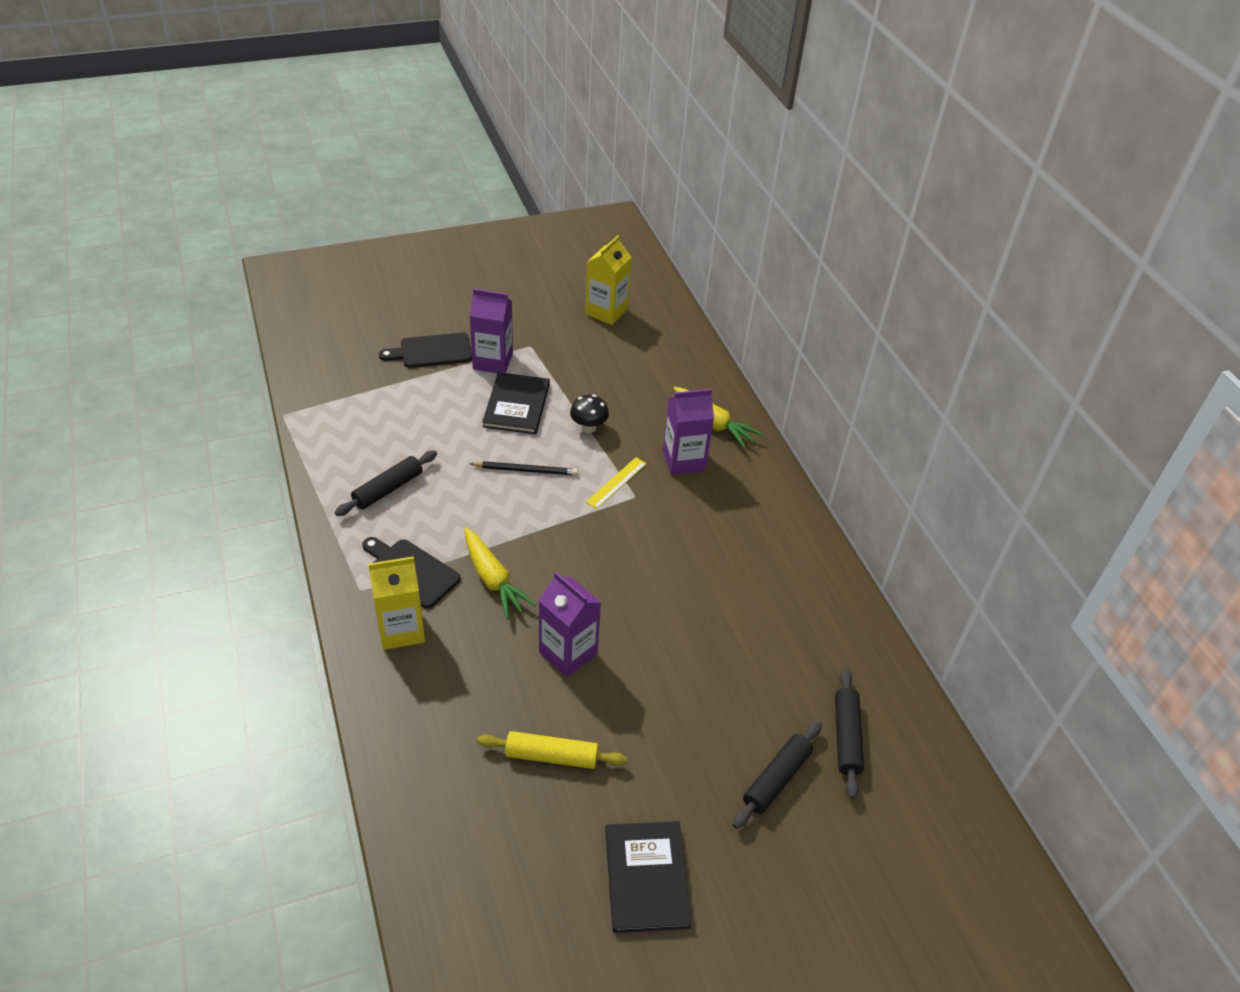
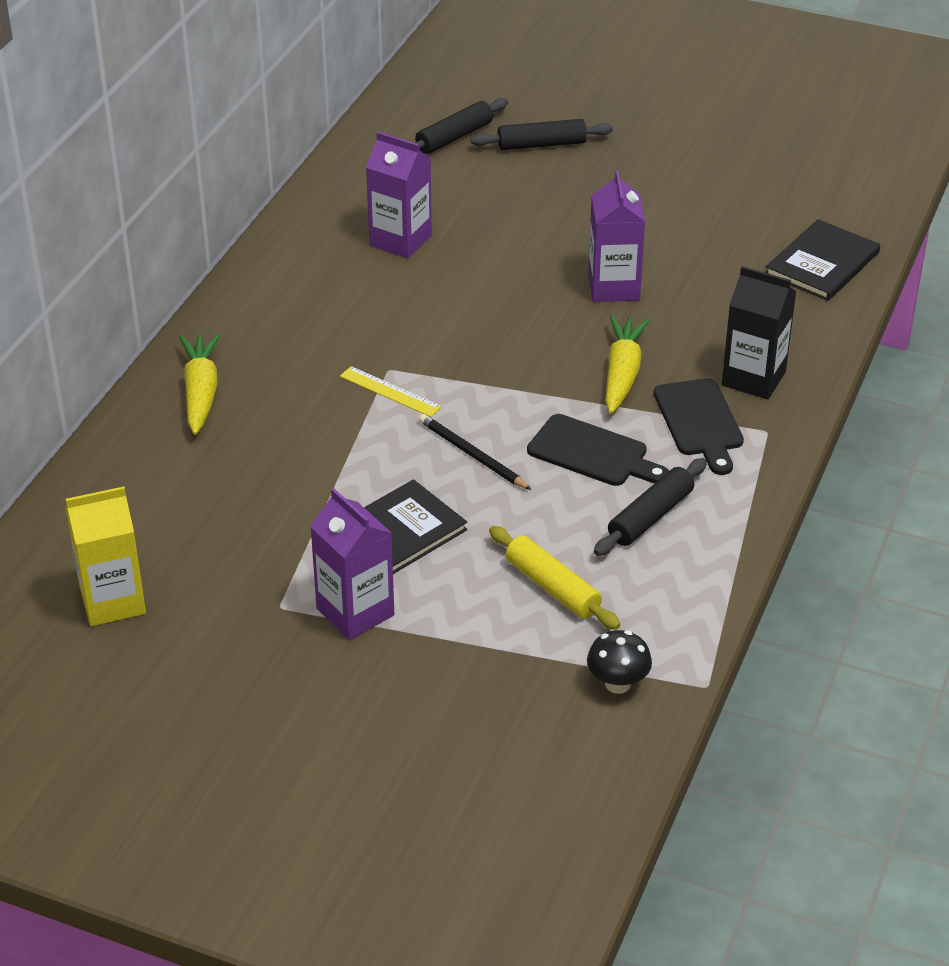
camera: 135 degrees left, 5 degrees down
(388, 489) = (650, 517): black rolling pin -> black rolling pin turned 45 degrees counterclockwise
(401, 629) = (753, 378): yellow carton -> black carton
(432, 351) = (419, 675): black cutting board -> black cutting board (592, 453)
(552, 756) = (703, 235): yellow rolling pin -> yellow rolling pin (552, 587)
(588, 427) = (343, 463): black mushroom -> black mushroom (617, 684)
(616, 482) = (390, 391): yellow ruler -> yellow ruler turned 45 degrees clockwise
(646, 877) = (702, 149): black book -> black book (822, 263)
(683, 460) = (289, 374): purple carton -> purple carton (400, 240)

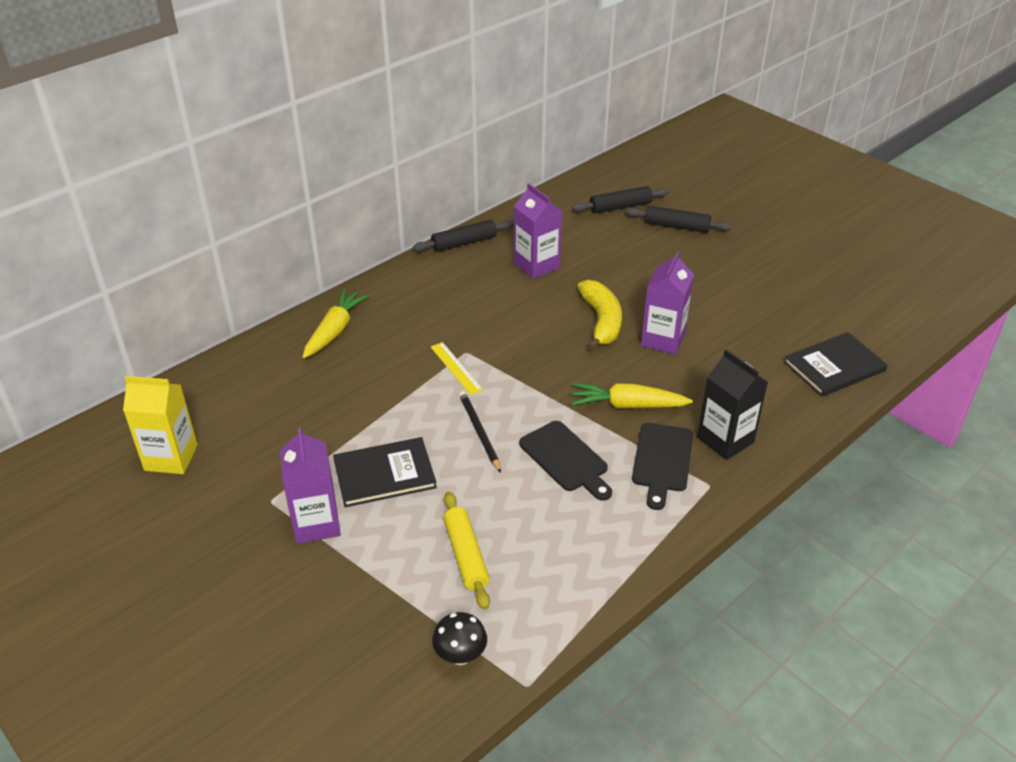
camera: 25 degrees right, 0 degrees up
(527, 286) = (601, 321): none -> yellow banana
(622, 373) = (627, 405): yellow carrot -> yellow carrot turned 120 degrees counterclockwise
(650, 517) = (576, 524): black rolling pin -> black rolling pin (464, 243)

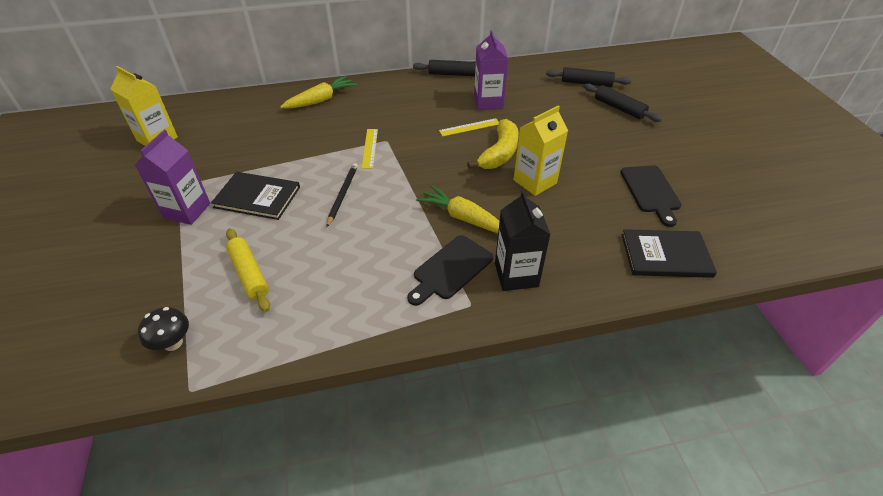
camera: 30 degrees right, 5 degrees up
(466, 555) = (249, 274): yellow rolling pin -> yellow rolling pin turned 45 degrees counterclockwise
(543, 303) = (469, 127): none -> yellow ruler
(566, 459) = (382, 237): black cutting board -> black cutting board (651, 191)
(663, 339) = (535, 181): purple carton -> yellow carton

